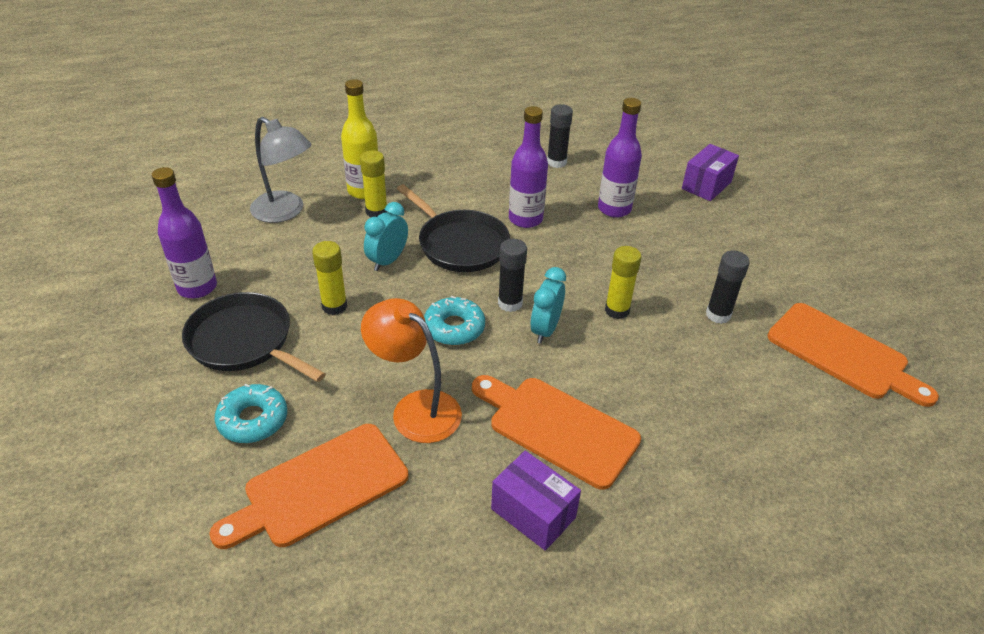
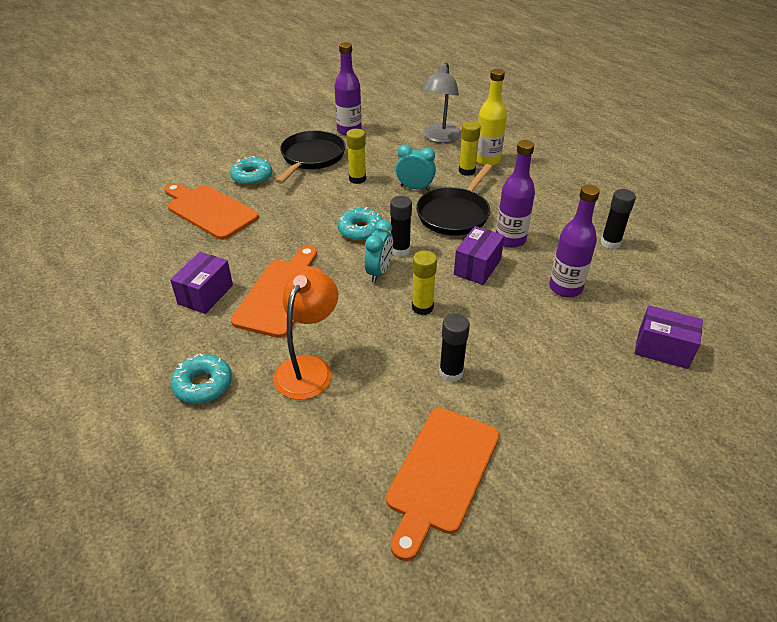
camera: 75 degrees right, 0 degrees up
(415, 408) = (279, 230): orange lamp -> orange lamp (309, 368)
(545, 330) = (379, 272): turquoise clock -> turquoise clock turned 105 degrees clockwise
(563, 254) = (477, 267): none -> purple box
(711, 533) = (203, 384): none -> turquoise donut

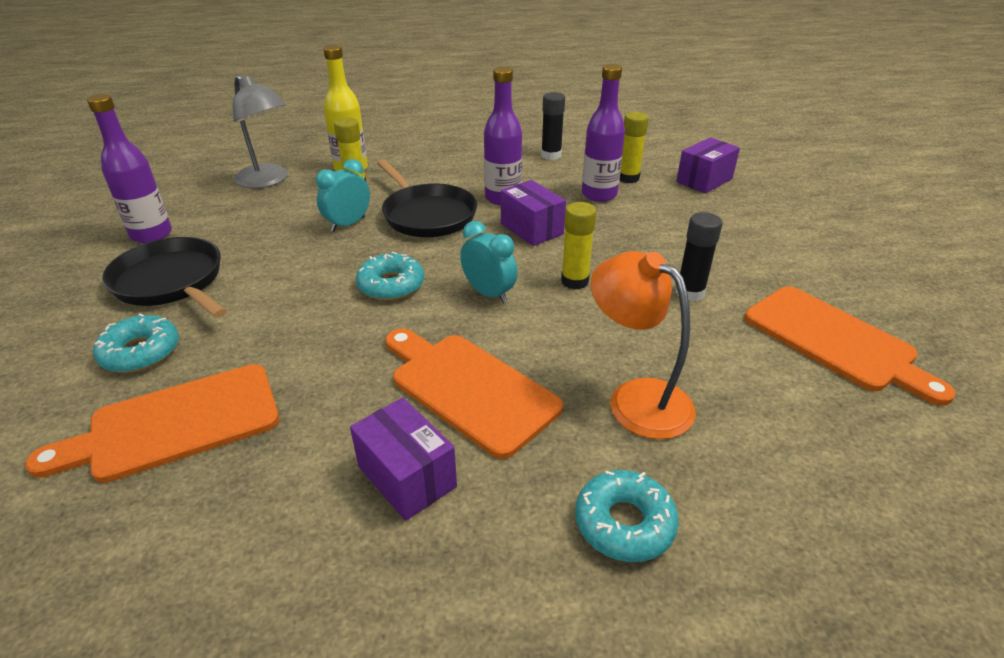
camera: 65 degrees left, 5 degrees down
(357, 179) = (276, 258): yellow glue stick -> yellow glue stick (628, 178)
(400, 250) = (459, 267): black glue stick -> none

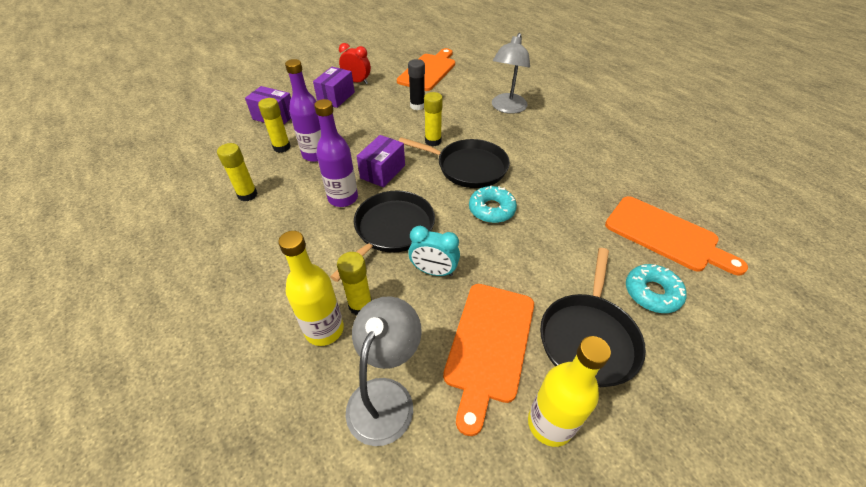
camera: 115 degrees left, 10 degrees up
(151, 235) = (550, 423): purple bottle -> yellow bottle
(406, 476) = (604, 150): purple box -> purple box (336, 97)
(469, 388) = (544, 150): orange cutting board -> orange cutting board (489, 345)
(489, 293) = (468, 167): turquoise clock -> black pan
(551, 155) = (247, 195): black glue stick -> yellow glue stick
(624, 523) = (568, 101): turquoise donut -> none
(636, 398) = (507, 108): orange lamp -> grey lamp
(798, 253) = (357, 82): none -> red clock

